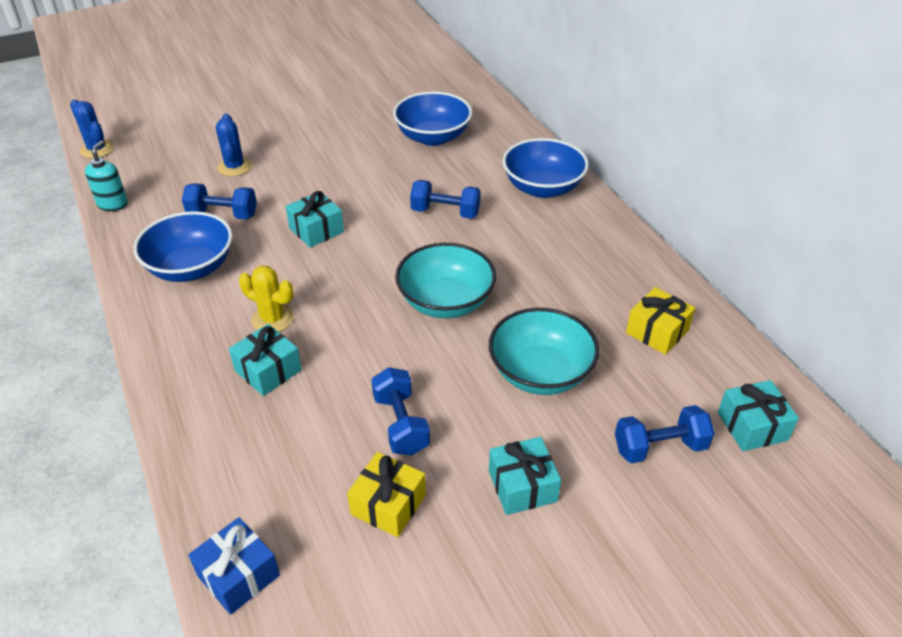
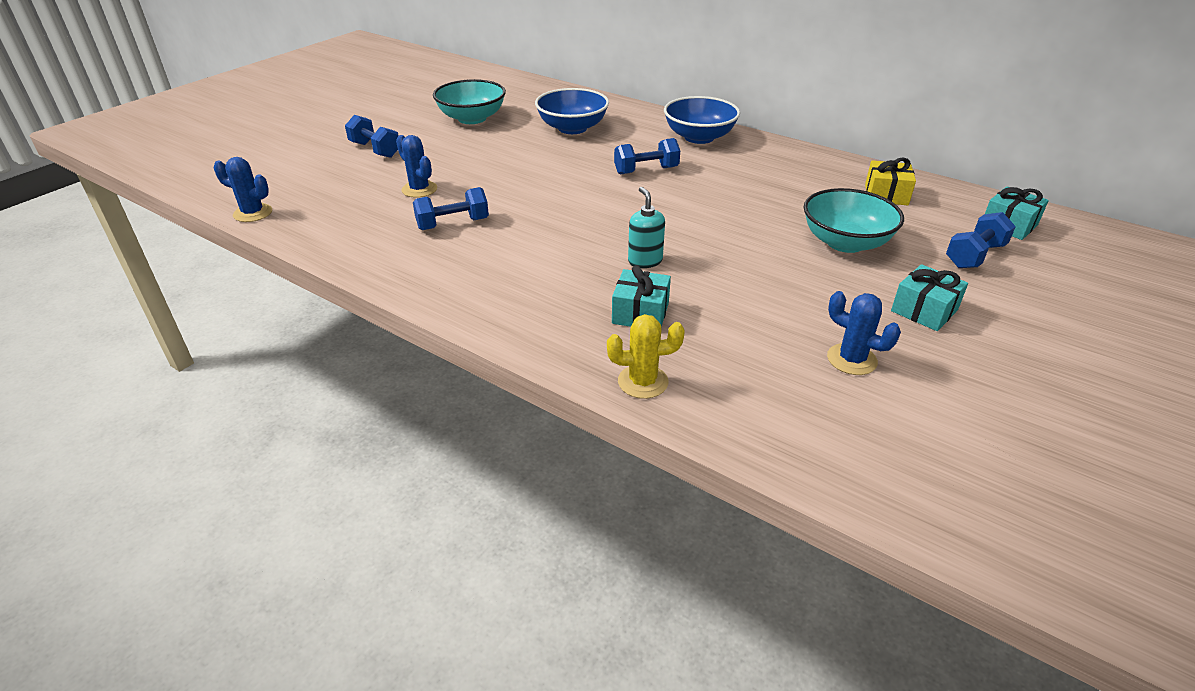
camera: 30 degrees left, 5 degrees down
(113, 204) = (327, 248): turquoise soap dispenser -> turquoise soap dispenser (645, 261)
(191, 268) = (472, 268): blue bowl -> none
(238, 575) = (804, 455): blue gift -> none
(272, 319) = (597, 278): yellow cactus -> yellow cactus (643, 382)
(316, 230) = (554, 210): turquoise gift -> none
(388, 504) = (851, 359): yellow gift -> blue cactus
(401, 424) = (792, 307): blue dumbbell -> blue dumbbell (375, 150)
(445, 302) = (721, 223): turquoise bowl -> turquoise bowl (472, 118)

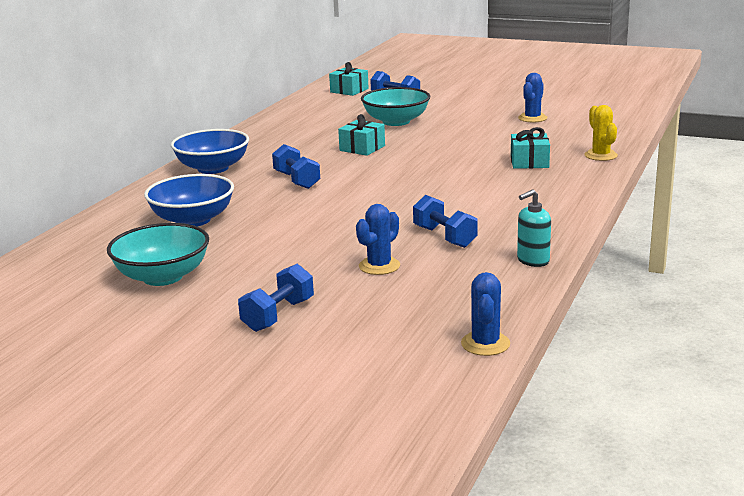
camera: 100 degrees left, 15 degrees down
(645, 261) = (460, 167): turquoise soap dispenser -> turquoise soap dispenser (532, 261)
(886, 194) = (315, 114): yellow gift -> none
(924, 310) = (468, 106): turquoise gift -> turquoise gift (362, 148)

